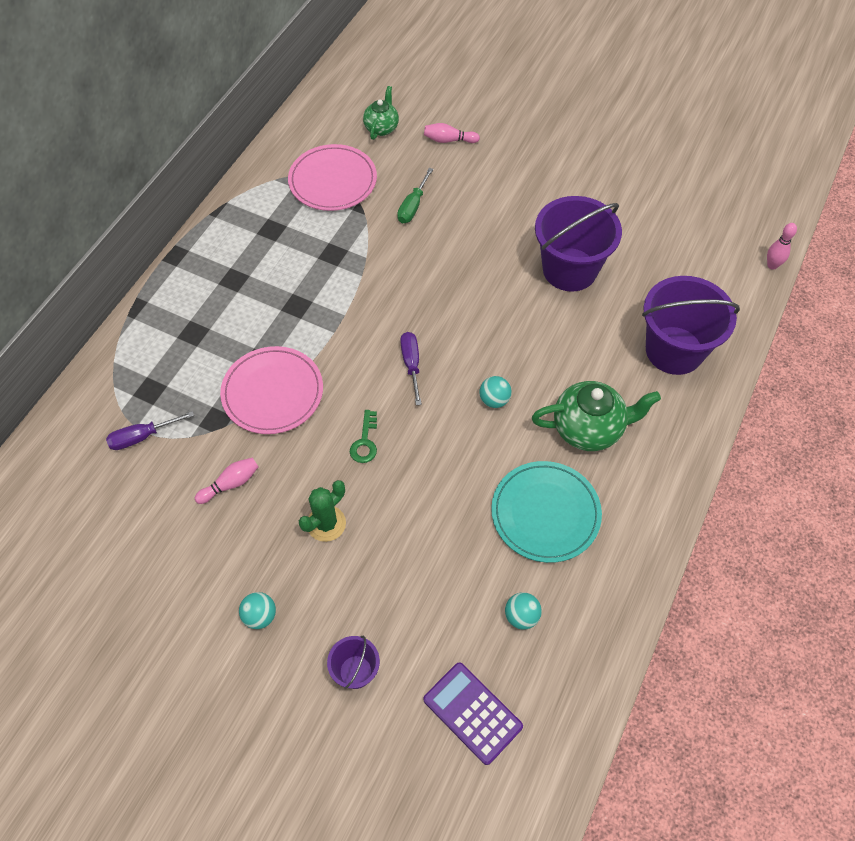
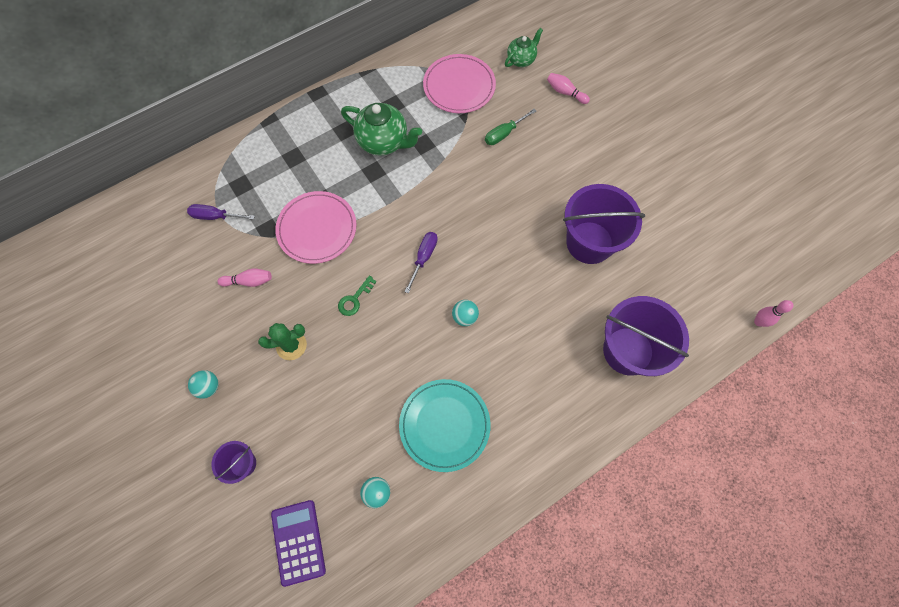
camera: 30 degrees right, 10 degrees up
(588, 429) = (519, 377): green teapot -> green teapot (383, 142)

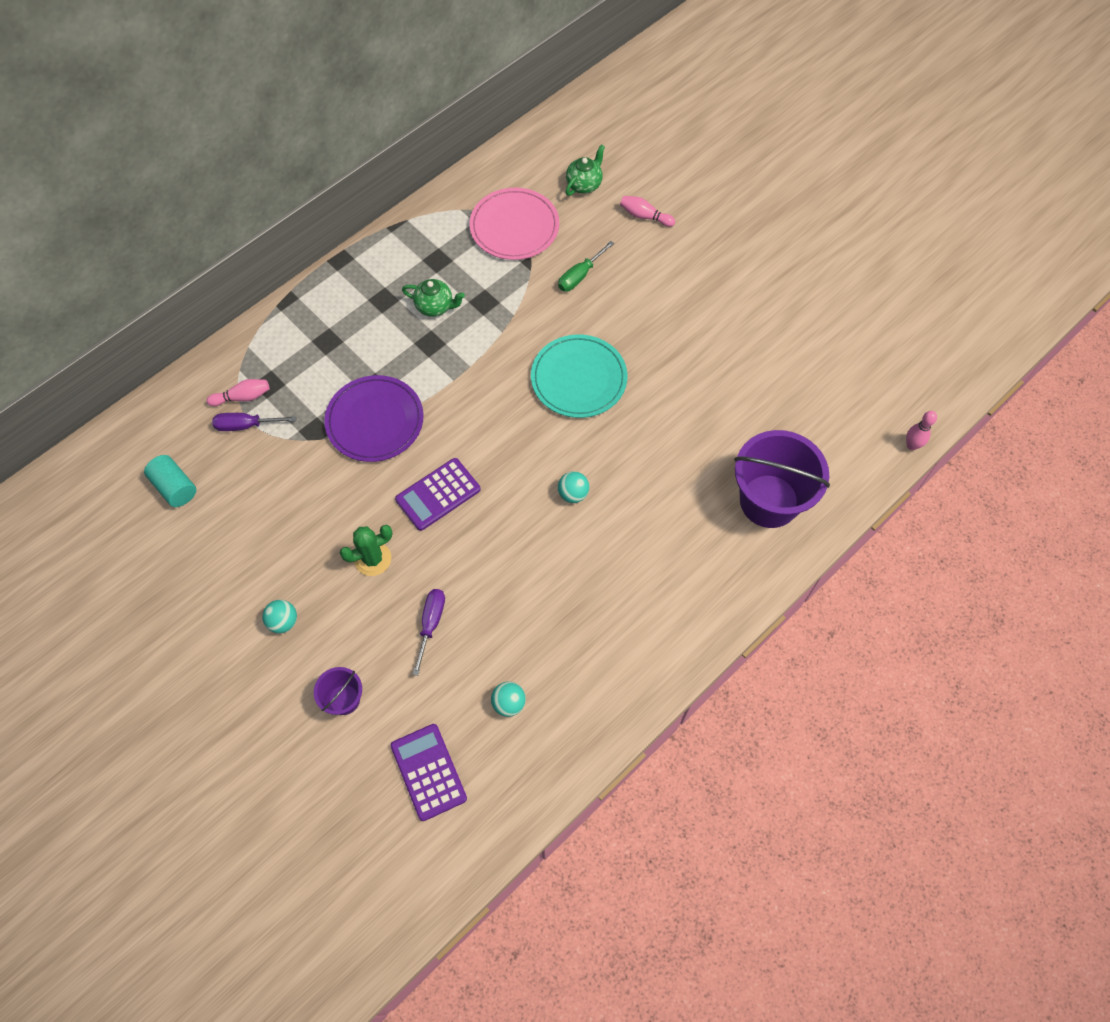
camera: 10 degrees left, 5 degrees down
(149, 259) = (175, 487): none -> turquoise cylinder
(249, 281) = (305, 494): pink bowling pin -> pink bowling pin (242, 397)
(317, 229) = (375, 421): pink plate -> purple plate
(355, 299) = (438, 494): green key -> purple calculator
(383, 142) = (435, 306): green teapot -> green teapot, size x0.60
(423, 258) = (511, 435): purple screwdriver -> purple screwdriver (431, 624)
(444, 425) = (572, 617): turquoise plate -> turquoise plate (578, 379)
(589, 242) = (704, 387): purple bucket -> none

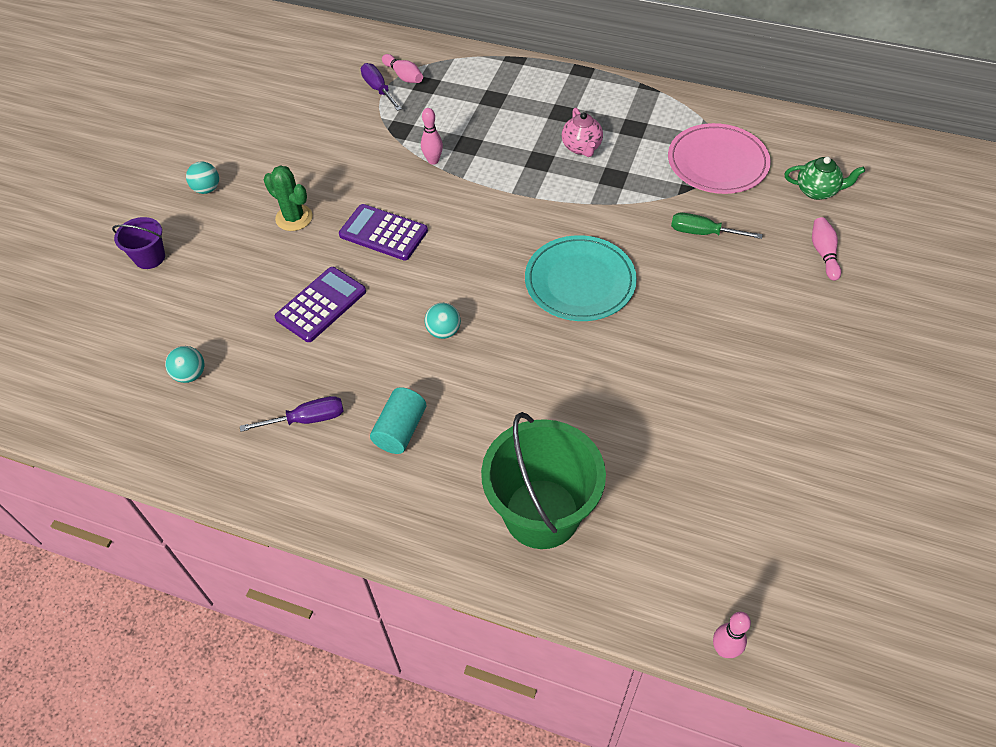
camera: 65 degrees right, 10 degrees down
(175, 487) = (298, 77): turquoise cylinder -> turquoise cylinder (400, 430)
(375, 421) = (433, 161): purple plate -> pink bowling pin
(428, 772) = (100, 344): purple calculator -> purple calculator (321, 305)
(431, 624) = (247, 284): purple screwdriver -> purple screwdriver (306, 419)
(435, 306) = (581, 147): green teapot -> pink teapot
(769, 501) = (541, 513): purple bucket -> green bucket

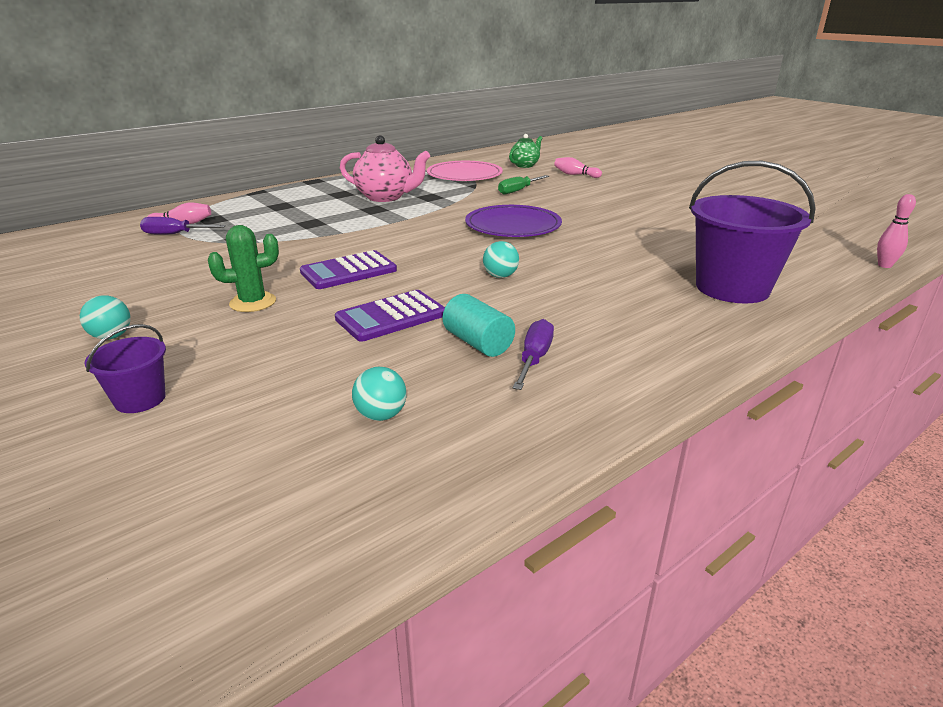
camera: 60 degrees left, 25 degrees down
(321, 305) = (391, 317): purple calculator -> purple calculator turned 105 degrees counterclockwise
(400, 430) = (594, 318): turquoise cylinder -> turquoise cylinder (478, 343)
(433, 161) = (303, 236): pink bowling pin -> none
(541, 513) = (732, 288): green bucket -> purple bucket
(580, 282) = (513, 226): turquoise plate -> purple plate
(581, 147) = (385, 197): pink teapot -> pink teapot, size x1.65

